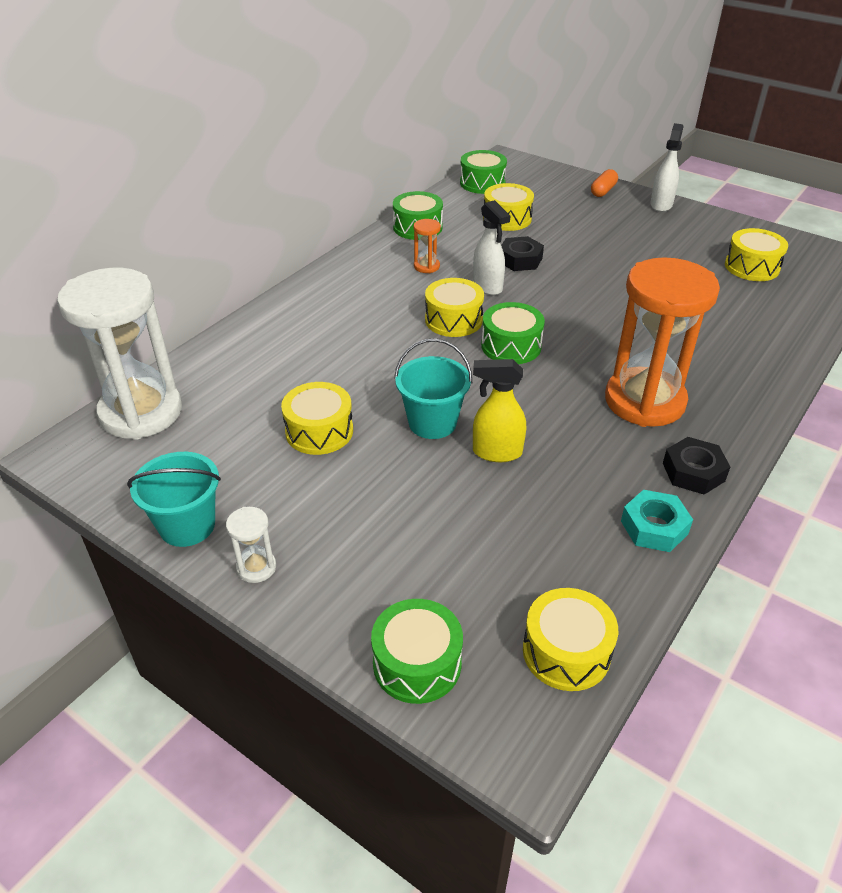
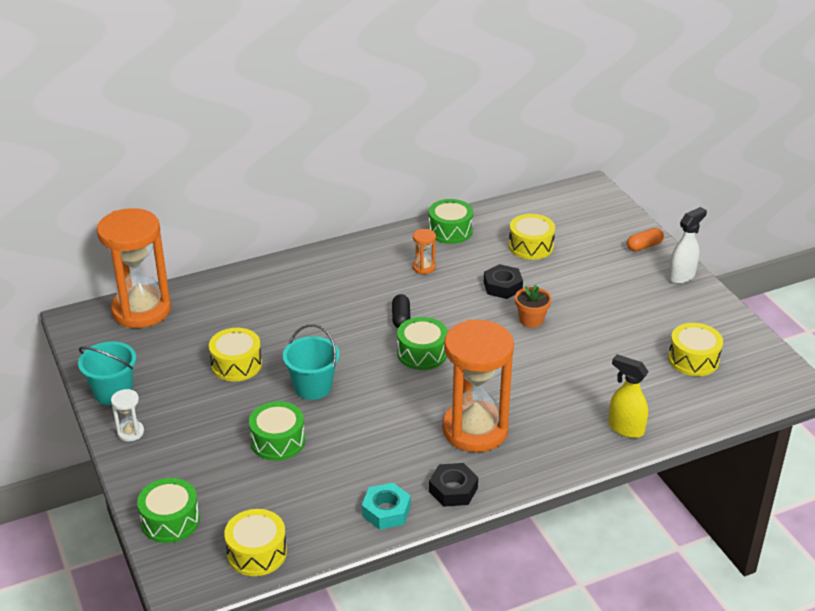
camera: 30 degrees right, 5 degrees down
(141, 412) = (141, 310): white hourglass -> orange hourglass
(453, 320) = (401, 318): yellow drum -> black capsule
(482, 183) = (545, 206): green drum -> green drum (278, 441)
(487, 287) = (453, 300): white spray bottle -> none
(496, 452) = (335, 423): yellow spray bottle -> yellow spray bottle (625, 428)
(579, 280) = (531, 320): none -> orange flower pot

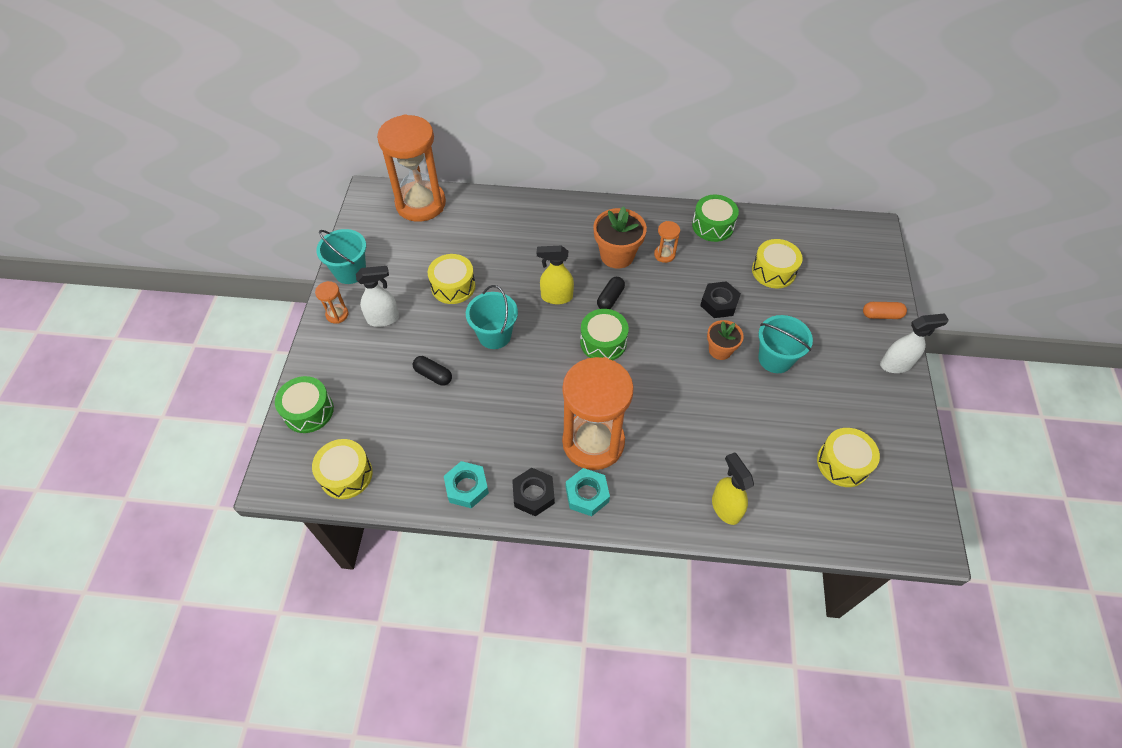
camera: 30 degrees right, 20 degrees up
(130, 432) = (337, 314): white hourglass -> orange hourglass
(185, 417) = (383, 319): none -> white spray bottle
(278, 441) = (433, 375): green drum -> black capsule
(348, 335) = (556, 297): none -> yellow spray bottle
(380, 283) = (617, 255): none -> orange flower pot
(501, 469) = (587, 494): none -> turquoise nut
(582, 309) = (775, 359): none -> turquoise bucket

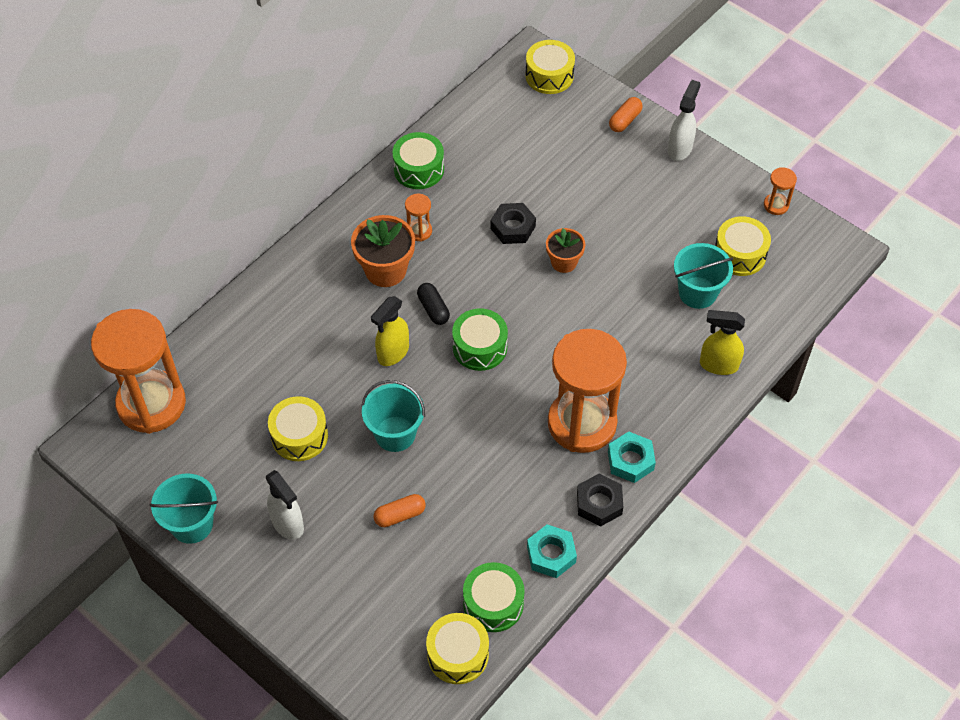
camera: 55 degrees left, 0 degrees up
(308, 411) = (352, 654): green drum -> green drum (493, 603)
(337, 314) = (243, 566): orange hourglass -> orange hourglass (776, 205)
(383, 319) = (288, 524): white spray bottle -> white spray bottle turned 120 degrees clockwise
(433, 375) = (400, 515): black capsule -> orange capsule
(773, 271) = (513, 161): yellow drum -> yellow drum (549, 76)
(775, 359) = (606, 228): turquoise bucket -> turquoise bucket (697, 292)

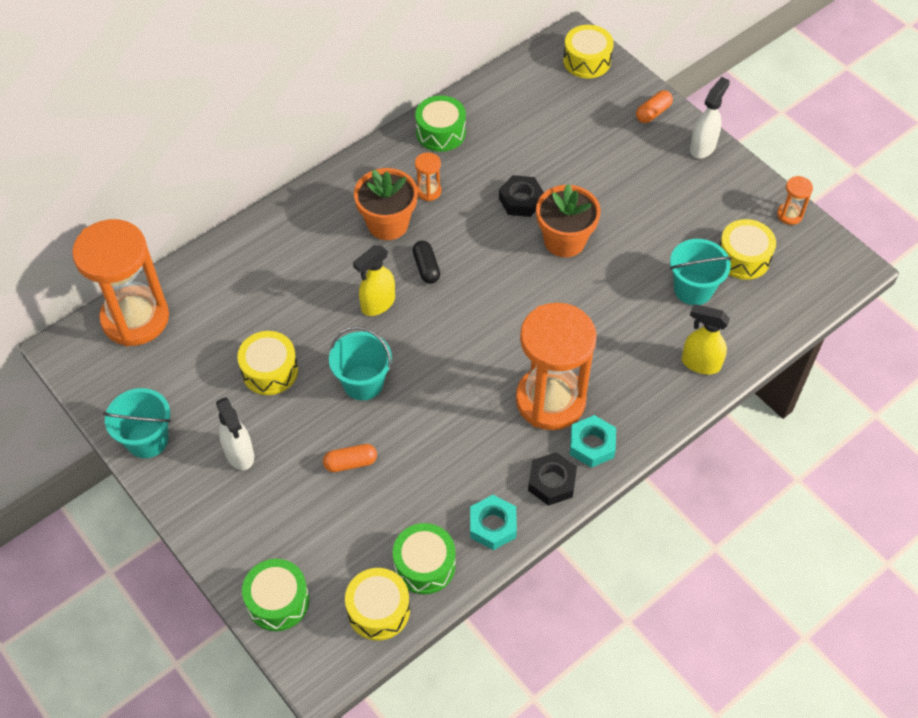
camera: 10 degrees right, 0 degrees up
(480, 347) = (464, 311): green drum -> green drum (278, 601)
(564, 262) = (564, 240): orange flower pot -> orange flower pot, size x1.60

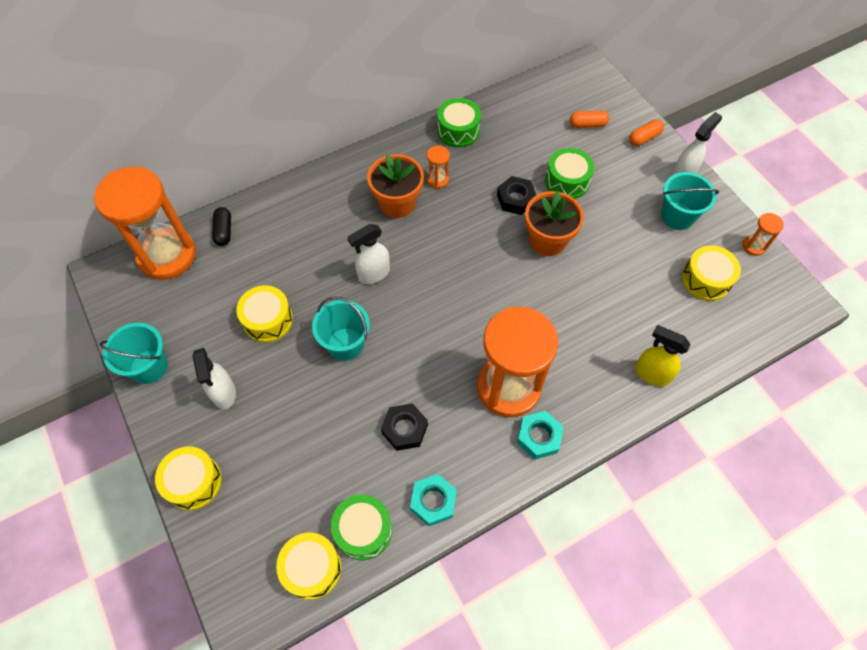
camera: 10 degrees right, 5 degrees up
(278, 601) = (223, 542): green drum -> green drum (567, 181)
(350, 463) = (318, 418): orange capsule -> orange capsule (587, 124)
(377, 304) = (373, 274): yellow spray bottle -> white spray bottle
(426, 267) = (422, 247): black capsule -> black capsule (224, 231)
(551, 482) = (495, 468): black nut -> black nut (404, 429)
(587, 61) = (594, 86): yellow drum -> yellow drum (193, 482)
(693, 289) = (655, 302): turquoise bucket -> turquoise bucket (677, 216)

